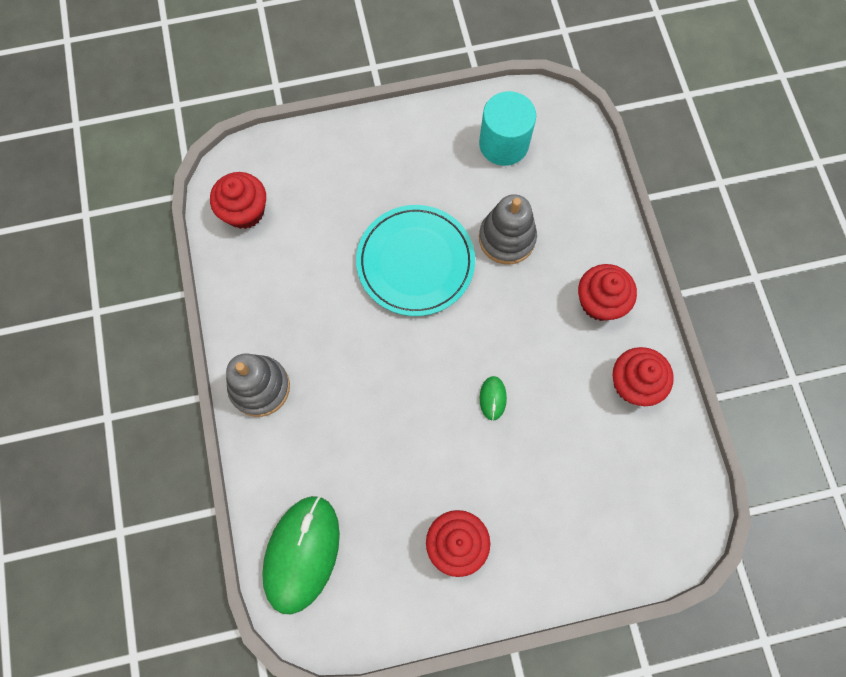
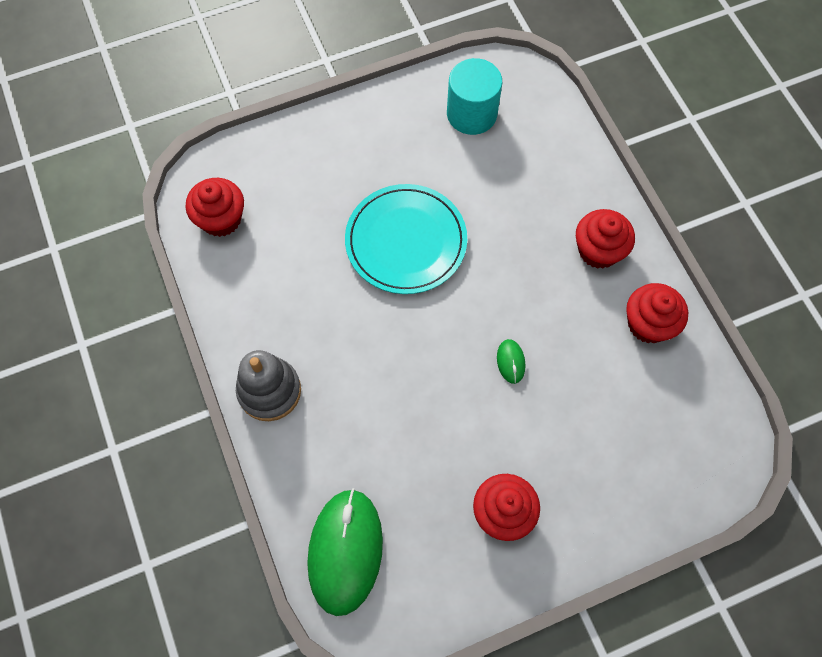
camera: 10 degrees left, 5 degrees down
(507, 238) = (493, 204): grey stacking toy -> none

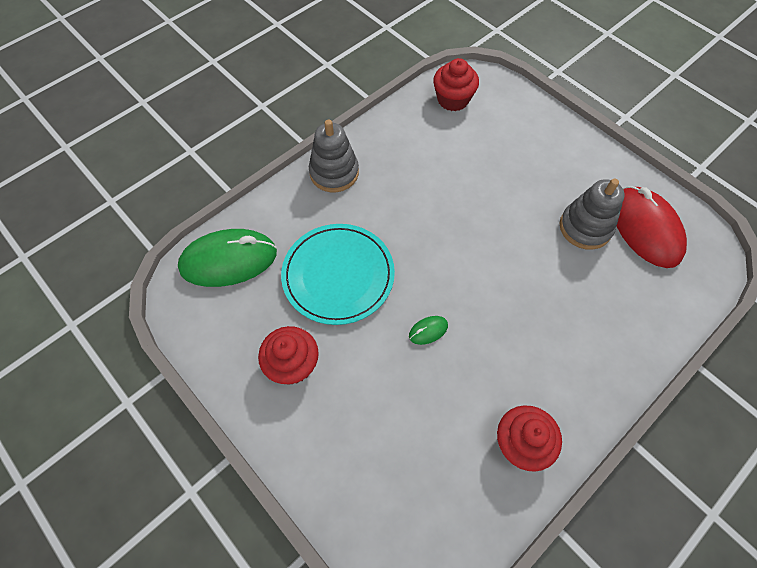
camera: 70 degrees right, 5 degrees down
(406, 241) = (498, 219): turquoise plate -> turquoise plate (338, 275)
(449, 165) = (585, 227): none -> grey stacking toy
(471, 114) = (645, 229): turquoise cylinder -> red mouse
(598, 250) = (573, 375): red cupcake -> none

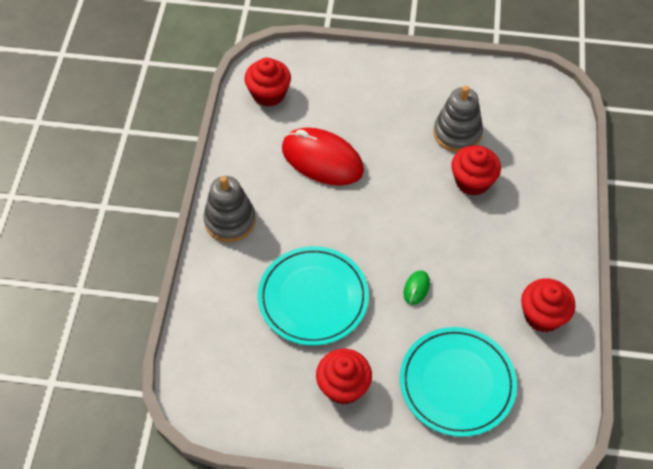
camera: 40 degrees left, 5 degrees down
(229, 260) = (214, 351): green mouse -> none
(386, 440) = (457, 383): none -> turquoise plate
(562, 277) = (472, 181): none -> red cupcake
(645, 229) = (498, 106): red mouse -> red mouse (322, 160)

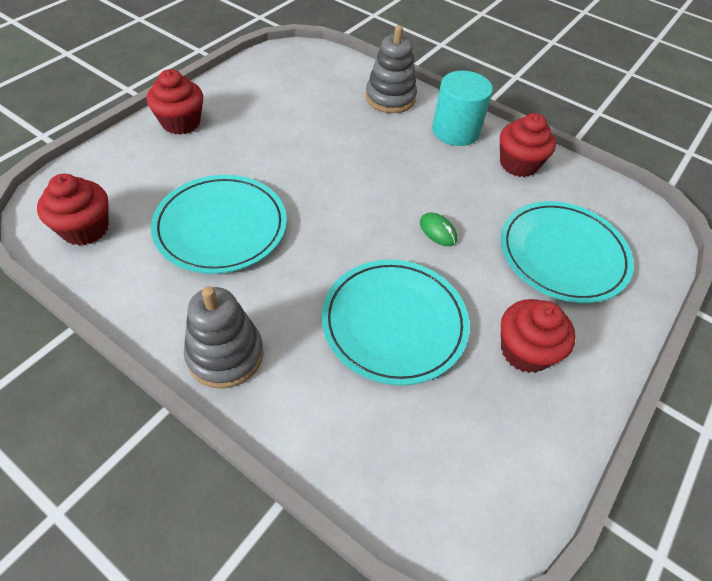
camera: 65 degrees left, 5 degrees down
(322, 160) = (221, 227): red mouse -> turquoise plate
(457, 133) = (285, 120): grey stacking toy -> grey stacking toy (390, 98)
(472, 181) = (346, 136): red cupcake -> red cupcake (181, 122)
(547, 252) = (455, 131): none -> turquoise cylinder

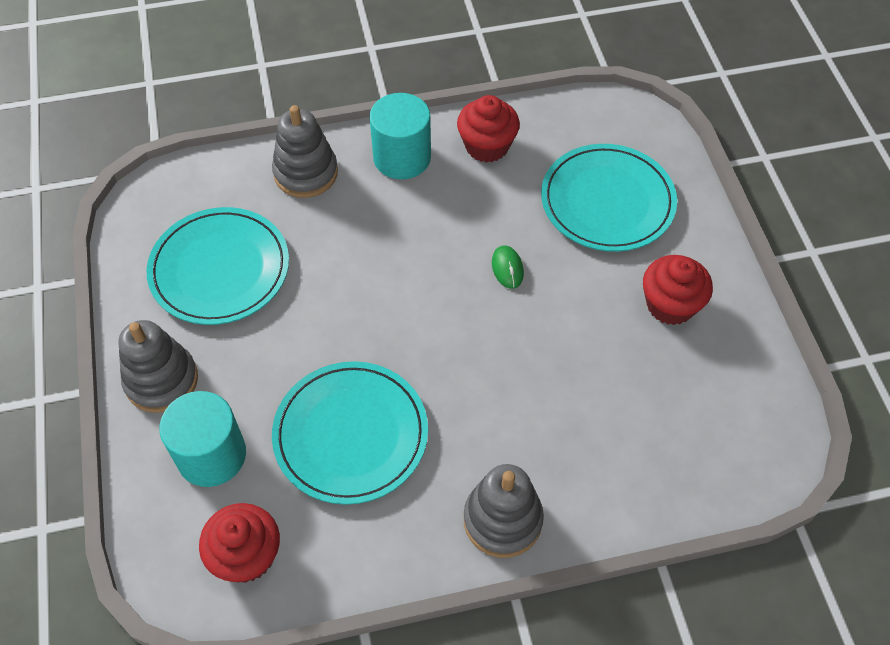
camera: 45 degrees left, 5 degrees up
(147, 171) = (211, 455): none -> turquoise cylinder
(181, 122) = (161, 380): red cupcake -> grey stacking toy
(394, 323) = (573, 373): turquoise plate -> turquoise plate (220, 269)
(438, 231) = (507, 268): green mouse -> green mouse turned 75 degrees clockwise

